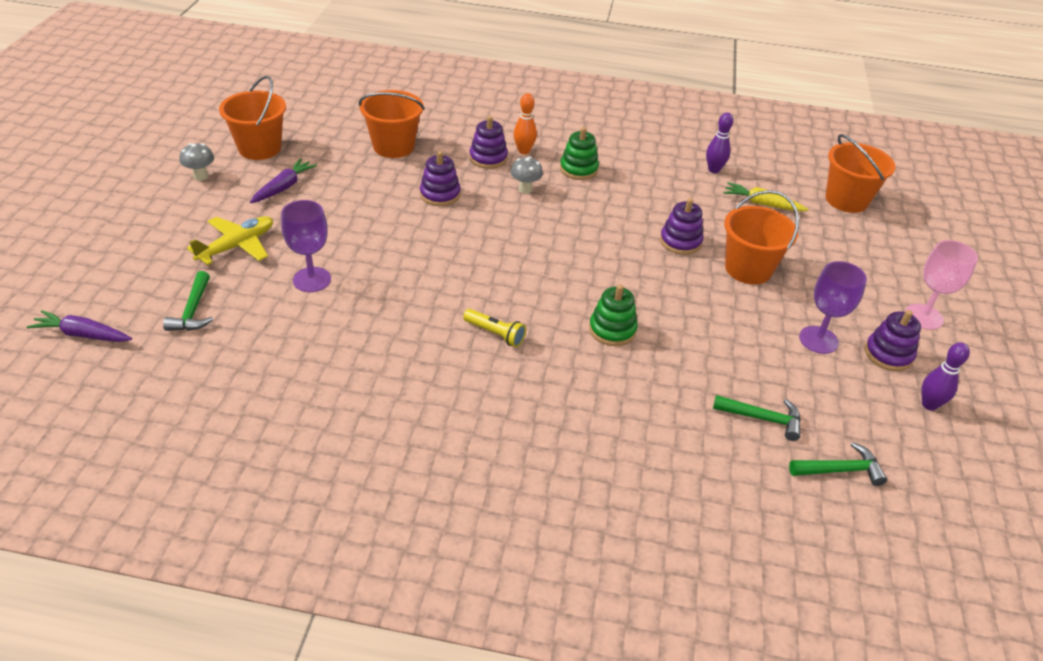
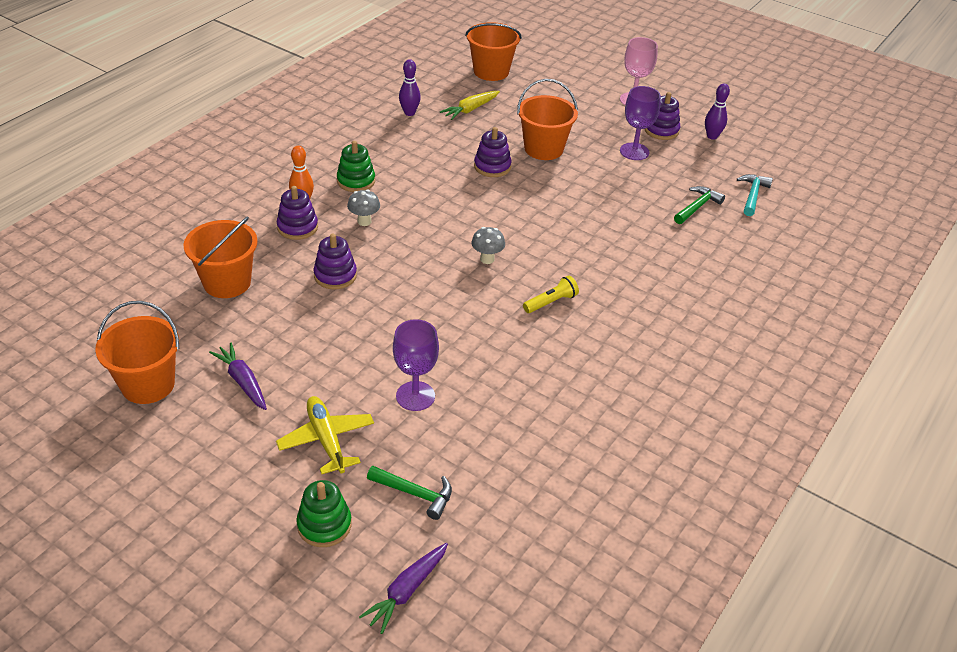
camera: 65 degrees left, 0 degrees up
(201, 176) = (169, 446): grey mushroom -> grey mushroom (487, 259)
(612, 330) = (577, 239): green stacking toy -> green stacking toy (324, 525)
(840, 470) = (752, 195): green hammer -> turquoise hammer

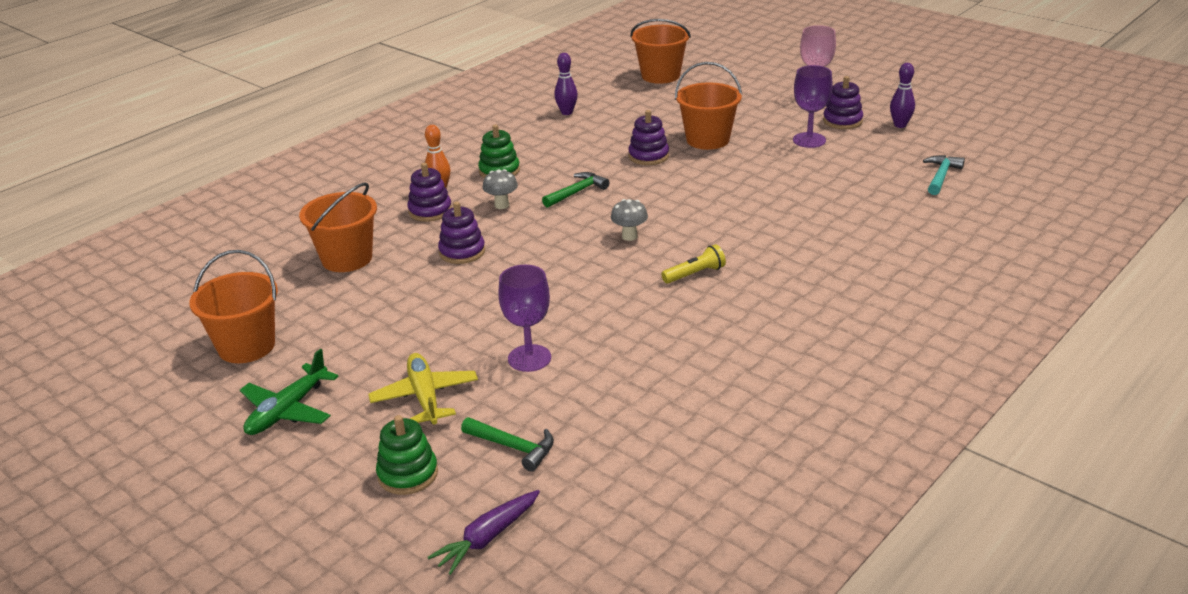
camera: 10 degrees right, 10 degrees down
(200, 457) = (287, 410): none -> green plane
(242, 381) = (345, 344): purple carrot -> none
(470, 109) = (632, 108): yellow carrot -> none
(697, 207) = (875, 187): green hammer -> green hammer (577, 192)

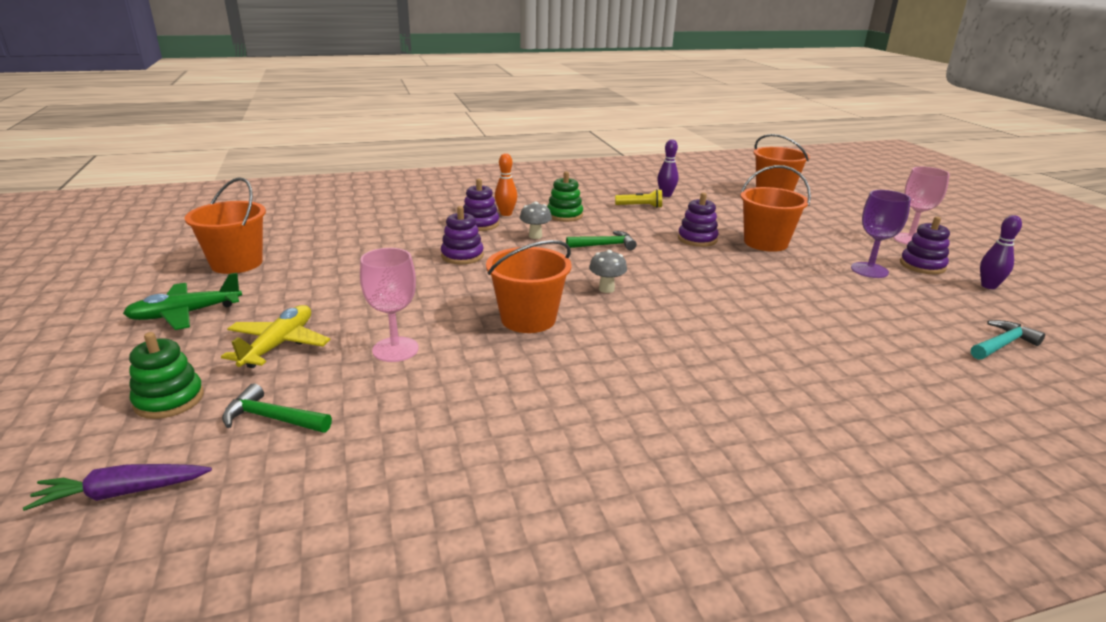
camera: 30 degrees right, 5 degrees down
(347, 259) = (382, 234): orange bucket -> orange bucket (528, 319)
(513, 447) = (272, 418): green hammer -> green hammer turned 135 degrees clockwise
(529, 358) = (395, 349): purple goblet -> pink goblet
(695, 274) = (627, 338): yellow flashlight -> yellow flashlight (640, 206)

